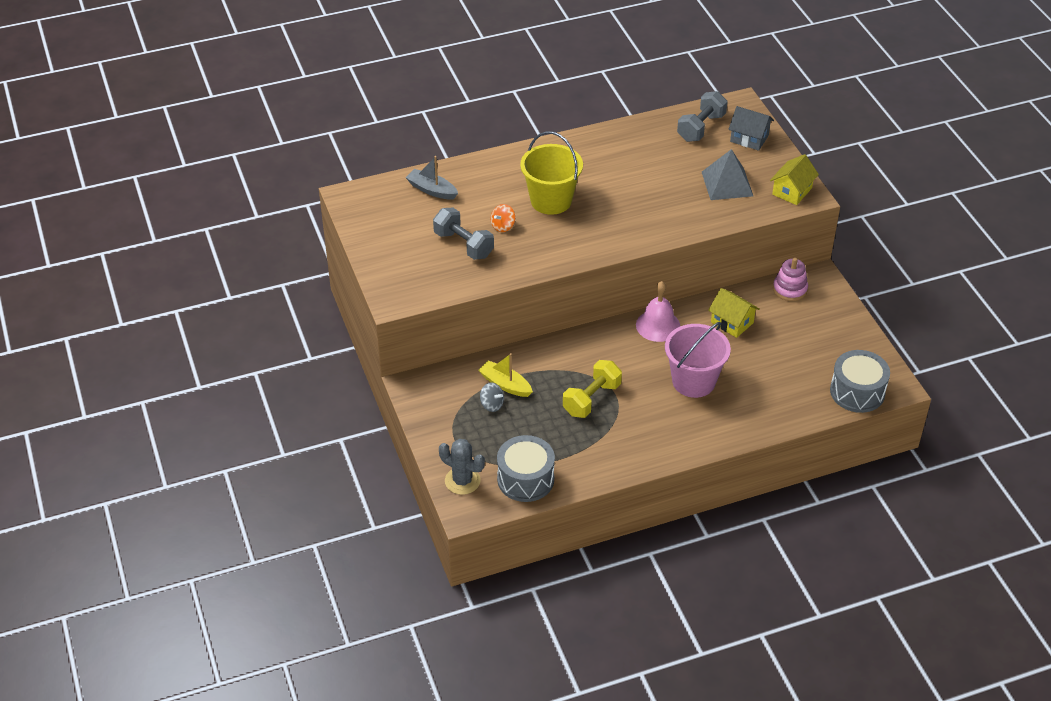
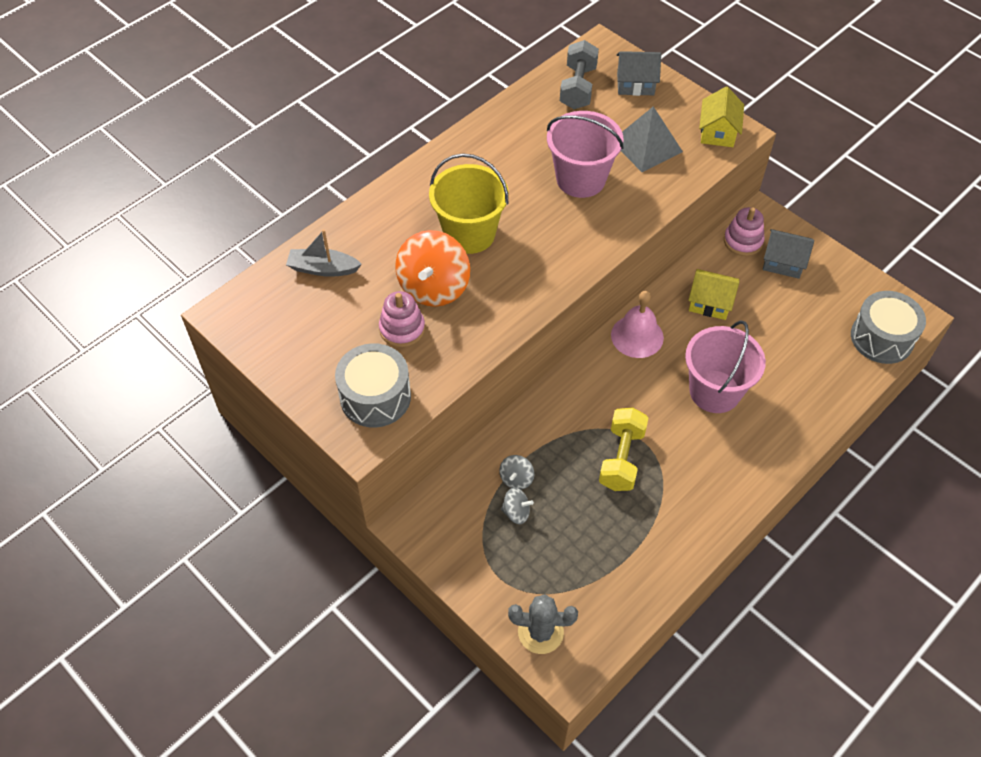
camera: 25 degrees left, 10 degrees up
(463, 245) = (402, 329): grey dumbbell -> pink stacking toy
(503, 226) = (434, 287): orange spinning top -> orange spinning top, size x2.11
(505, 384) = (516, 479): yellow boat -> grey spinning top
(525, 479) = (610, 597): grey drum -> grey drum (375, 397)
(659, 190) = (580, 179): none -> pink bucket
(813, 314) = (783, 262): none -> grey house

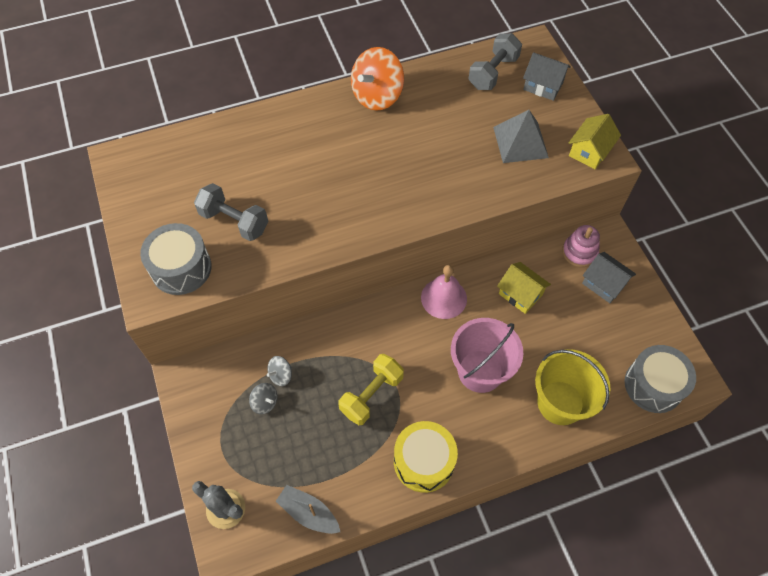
camera: 25 degrees right, 5 degrees up
(323, 269) = (206, 150): grey boat -> grey boat (308, 513)
(402, 329) = (234, 221): pink stacking toy -> grey dumbbell
(434, 287) = (278, 197): orange spinning top -> orange spinning top (377, 96)
(469, 234) = (332, 163): yellow bucket -> yellow bucket (560, 402)
(580, 179) = (448, 150): pink bucket -> none
(711, 499) = (424, 461): none -> yellow drum

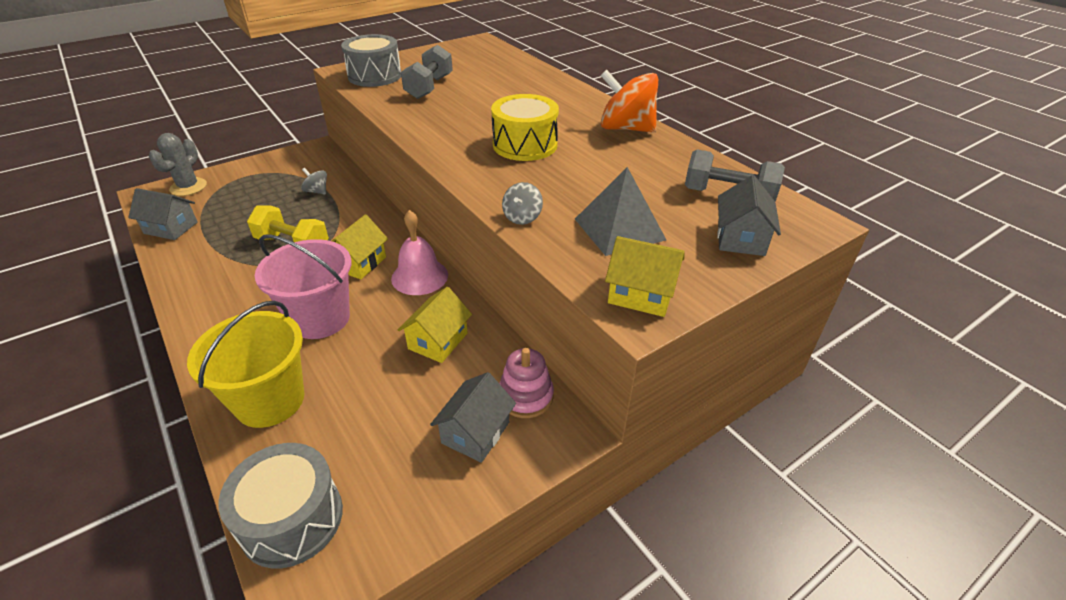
camera: 75 degrees right, 20 degrees down
(265, 402) = (289, 188): grey spinning top -> grey spinning top (522, 217)
(308, 513) = (171, 228): grey boat -> grey house
(414, 340) = (360, 263): none -> yellow house
(424, 461) = (208, 290): yellow drum -> yellow drum (525, 145)

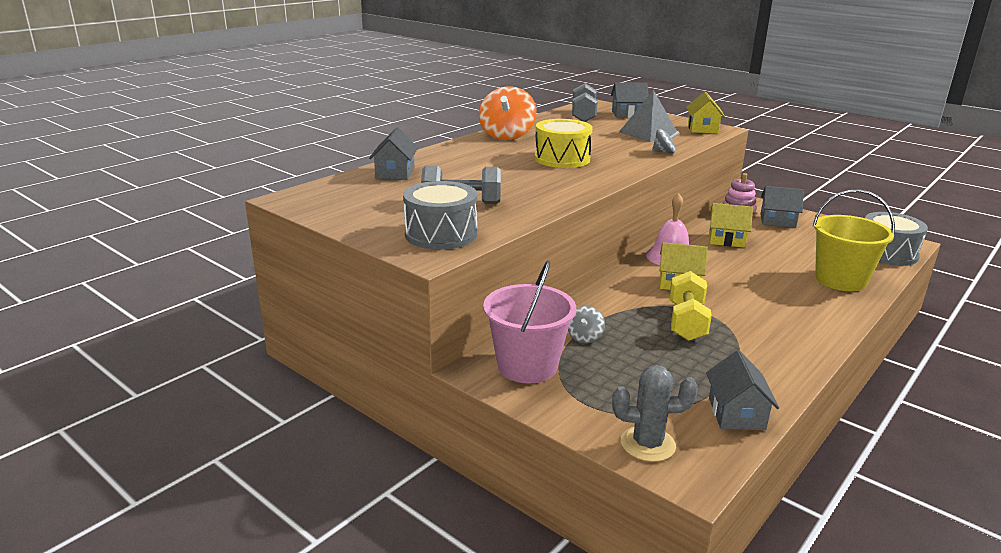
camera: 105 degrees left, 15 degrees down
(320, 318) = (756, 283): pink bucket -> pink bucket (527, 366)
(519, 71) = (395, 173): none -> grey house

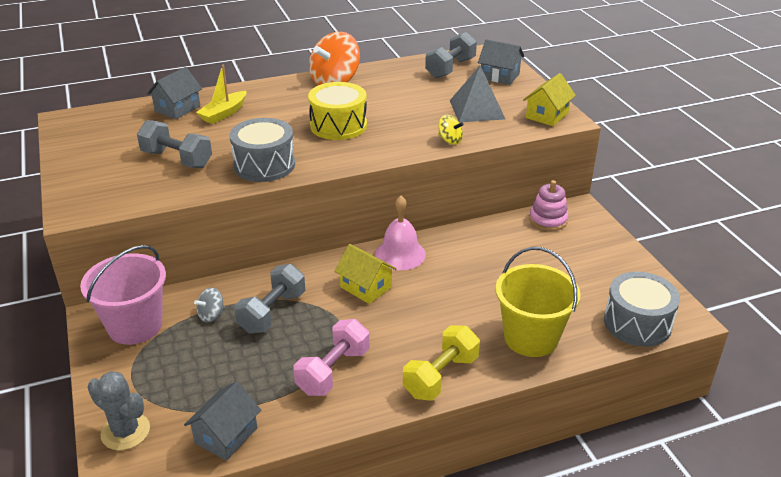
camera: 30 degrees right, 10 degrees up
(441, 234) = (114, 190): grey drum -> grey drum (264, 165)
(447, 168) = (224, 113): none -> yellow boat
(633, 320) = (272, 312): none -> grey dumbbell
(664, 152) = (450, 140): grey spinning top -> yellow spinning top
(686, 322) = (313, 331): yellow dumbbell -> yellow dumbbell (440, 376)
(726, 240) = (484, 251): yellow house -> none
(745, 342) = (333, 371): none -> pink dumbbell
(777, 221) = (576, 243): grey house -> none

